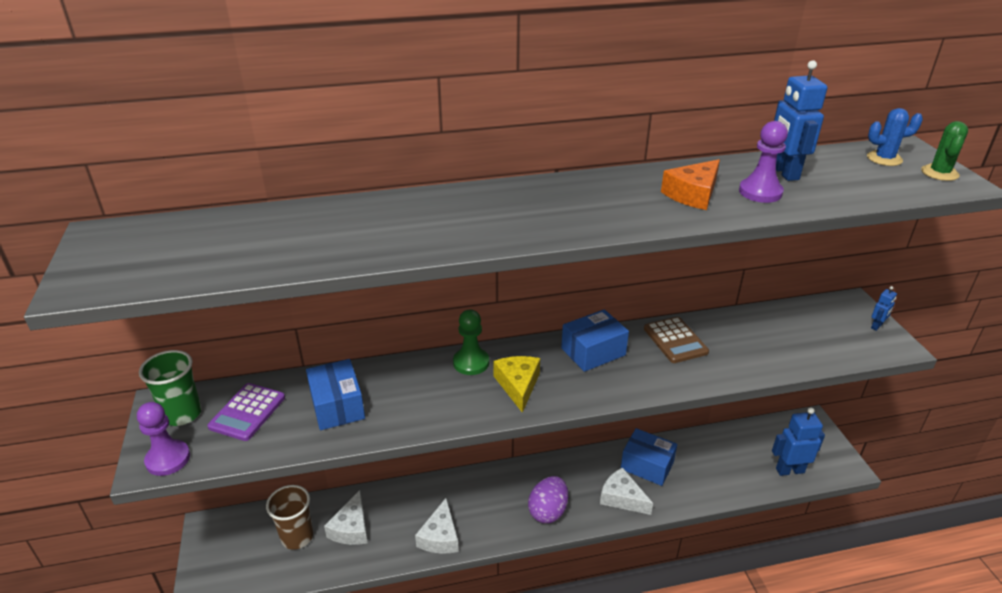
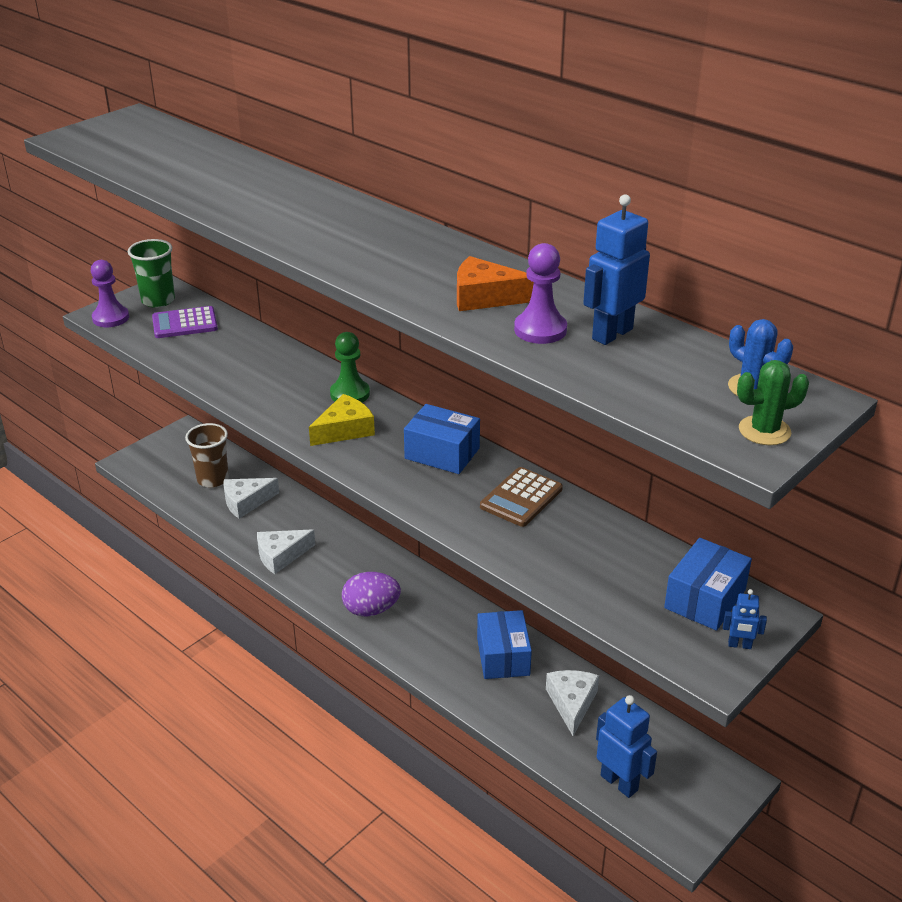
camera: 55 degrees right, 0 degrees up
(337, 406) = (229, 356): blue box -> blue box (705, 599)
(622, 498) = (438, 655): white cheese -> white cheese (572, 703)

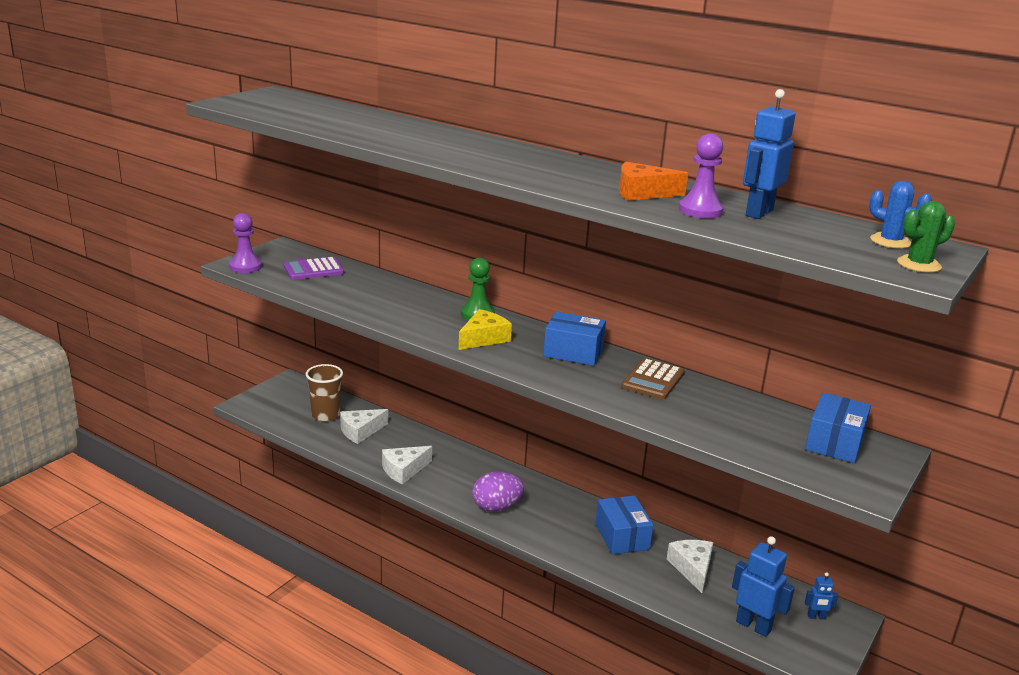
camera: 10 degrees left, 10 degrees down
(158, 300) = (283, 255): green cup -> none
(739, 645) = (877, 472): blue robot -> blue robot (816, 617)

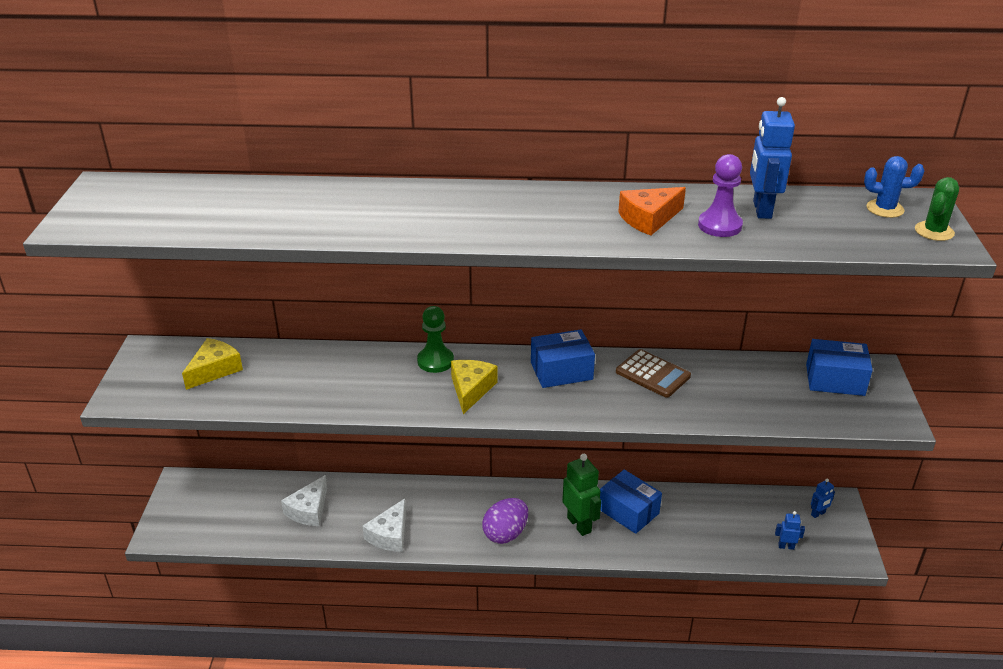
camera: 30 degrees left, 10 degrees up
(245, 266) = (135, 396): purple pawn -> none
(313, 270) = (214, 370): purple calculator -> yellow cheese
(325, 415) = (256, 507): brown cup -> none
(567, 527) = (579, 524): none -> green robot
(653, 380) = (652, 374): brown calculator -> brown calculator turned 45 degrees counterclockwise
(692, 568) = (703, 515): white cheese -> none
(753, 626) = (786, 546): blue robot -> blue robot, size x0.51
(834, 442) = (835, 380): blue box -> blue box turned 75 degrees counterclockwise

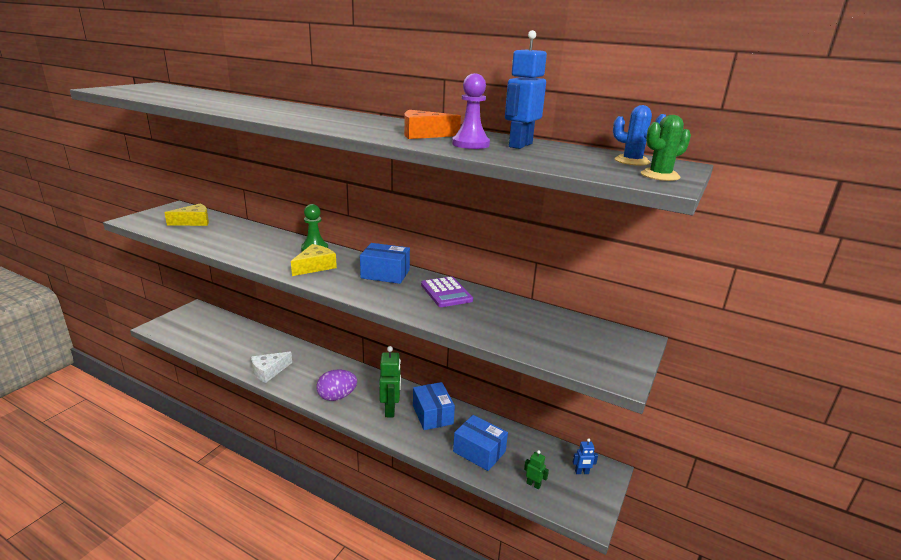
camera: 25 degrees right, 10 degrees down
(309, 510) = (241, 343): white cheese -> none
(652, 374) = (446, 292): brown calculator -> purple calculator
(786, 546) = (533, 484): blue robot -> green robot
(835, 380) = (591, 336): blue box -> blue box (479, 451)

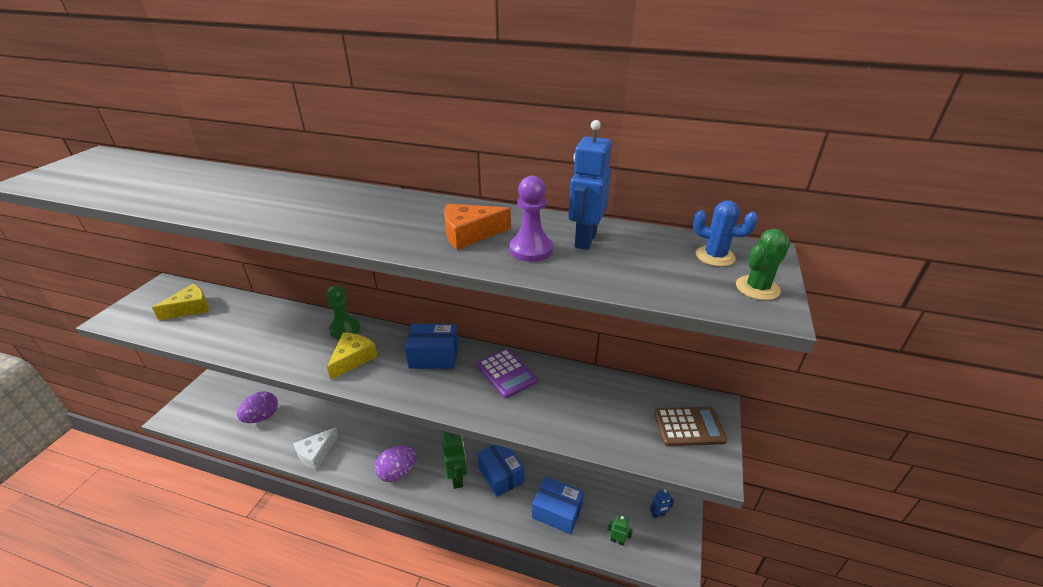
camera: 10 degrees left, 10 degrees up
(230, 339) = (262, 417): none -> purple egg
(607, 349) = (689, 427): none -> brown calculator

